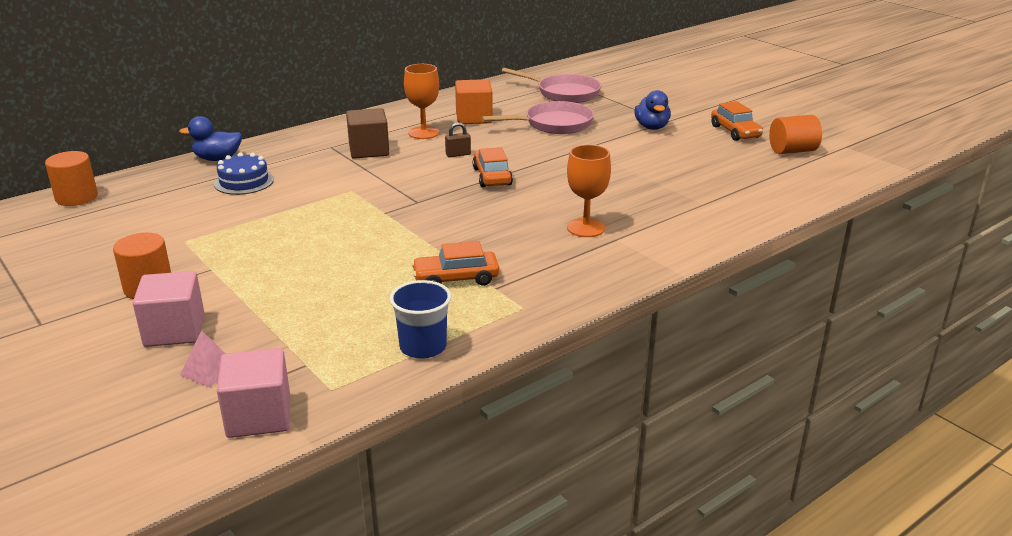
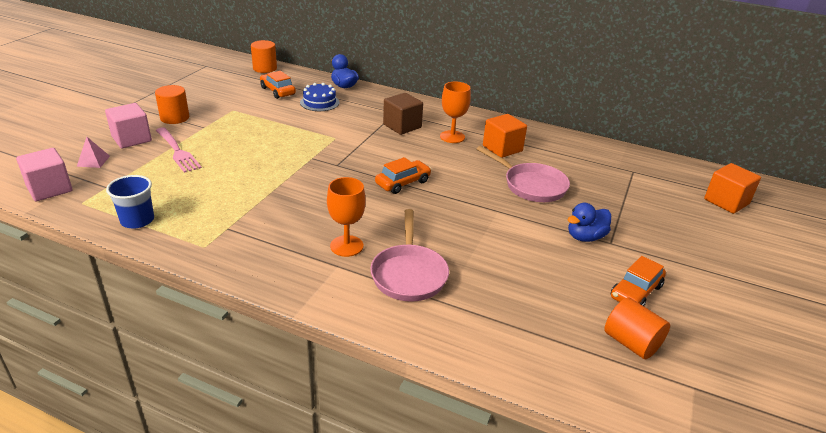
camera: 60 degrees right, 5 degrees up
(262, 297) = (177, 151): none -> pink fork
(456, 279) = (232, 209): orange car -> orange car (277, 91)
(458, 154) = (428, 159): brown padlock -> none
(564, 93) = (604, 175): pink pan -> pink pan (409, 274)
(642, 68) = (726, 201): none -> orange cube

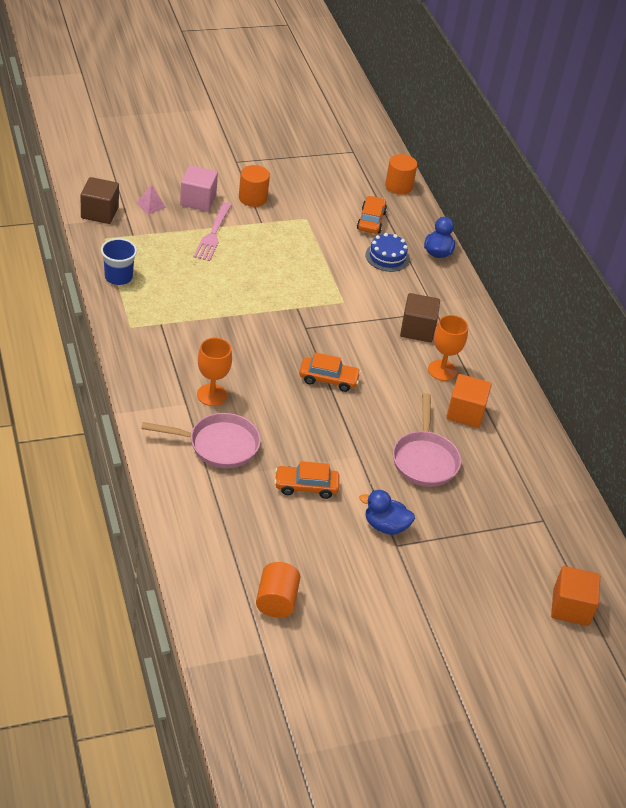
camera: 45 degrees right, 10 degrees up
(49, 189) = (99, 212): pink cube -> brown cube
(409, 274) = (218, 445): pink pan -> pink pan turned 135 degrees counterclockwise
(636, 292) = (343, 584): orange car -> orange car (306, 486)

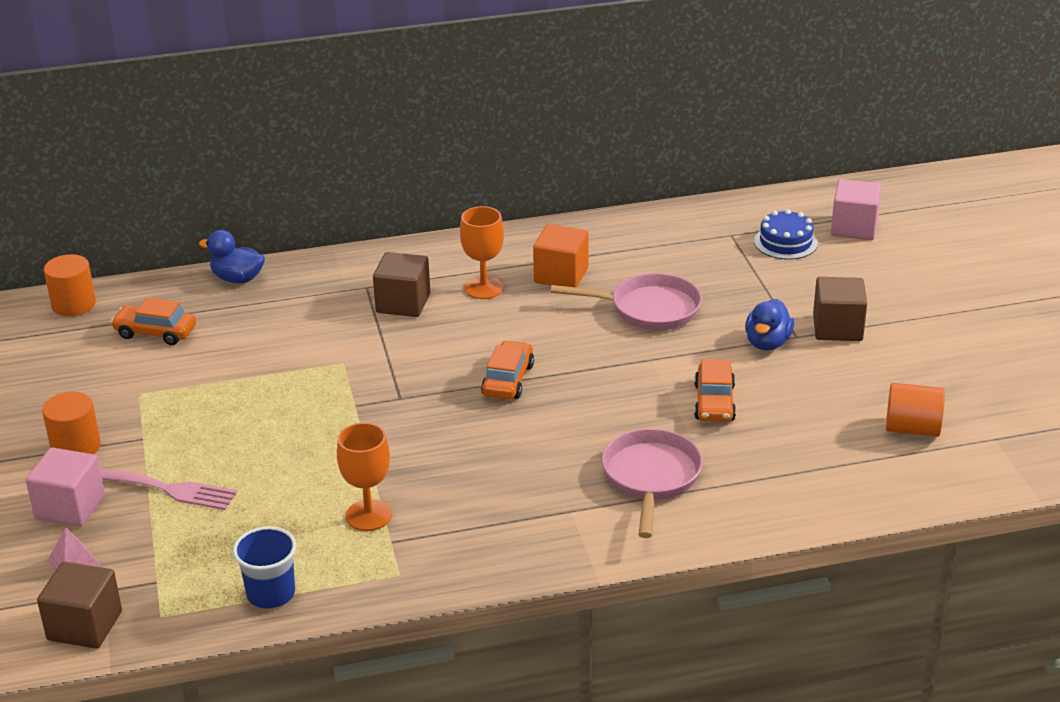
camera: 80 degrees left, 10 degrees down
(212, 395) = (550, 486): orange goblet -> orange goblet (368, 515)
(387, 257) = (243, 321): blue cake -> blue cake (785, 242)
(410, 573) = (837, 328): none -> brown cube
(571, 607) = (854, 228): orange cube -> pink cube

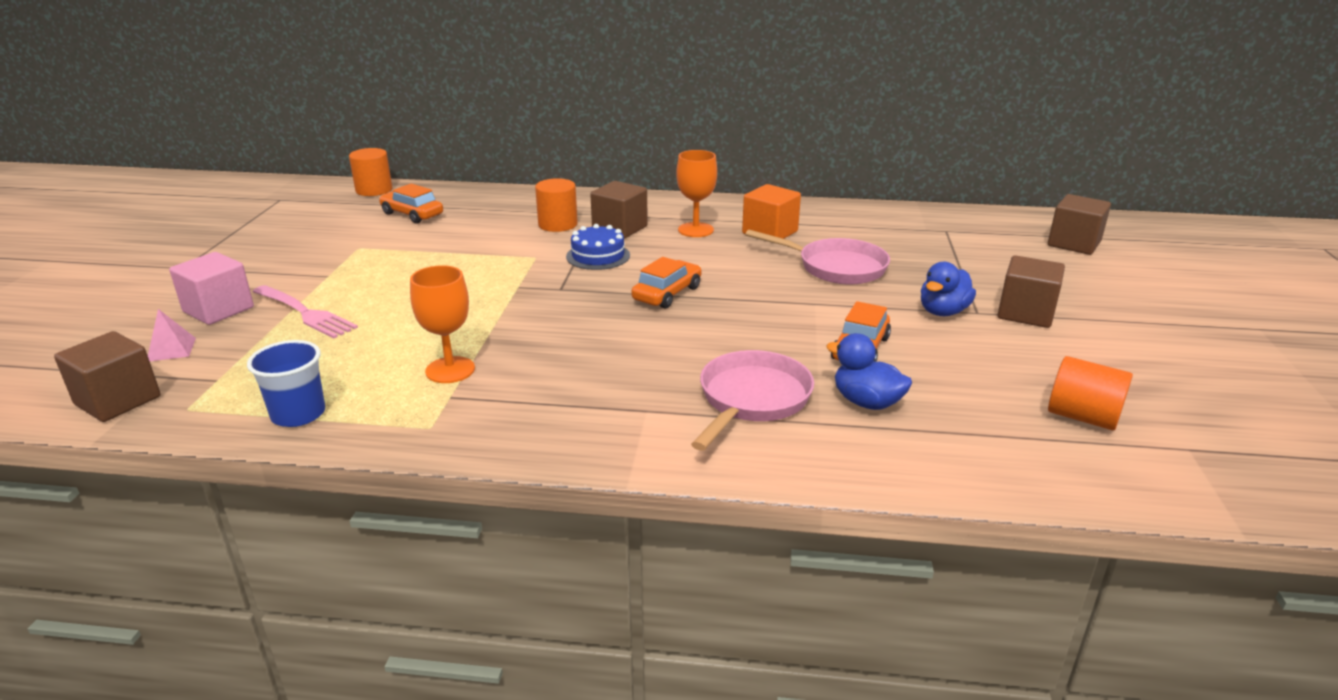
camera: 20 degrees right, 5 degrees down
(76, 447) = (272, 271): orange cylinder -> orange cylinder (558, 224)
(237, 279) = (505, 194): blue duck -> blue duck (866, 402)
(785, 242) = (998, 243): blue cake -> blue cake (598, 256)
(854, 228) = (1074, 244): pink cube -> brown cube

